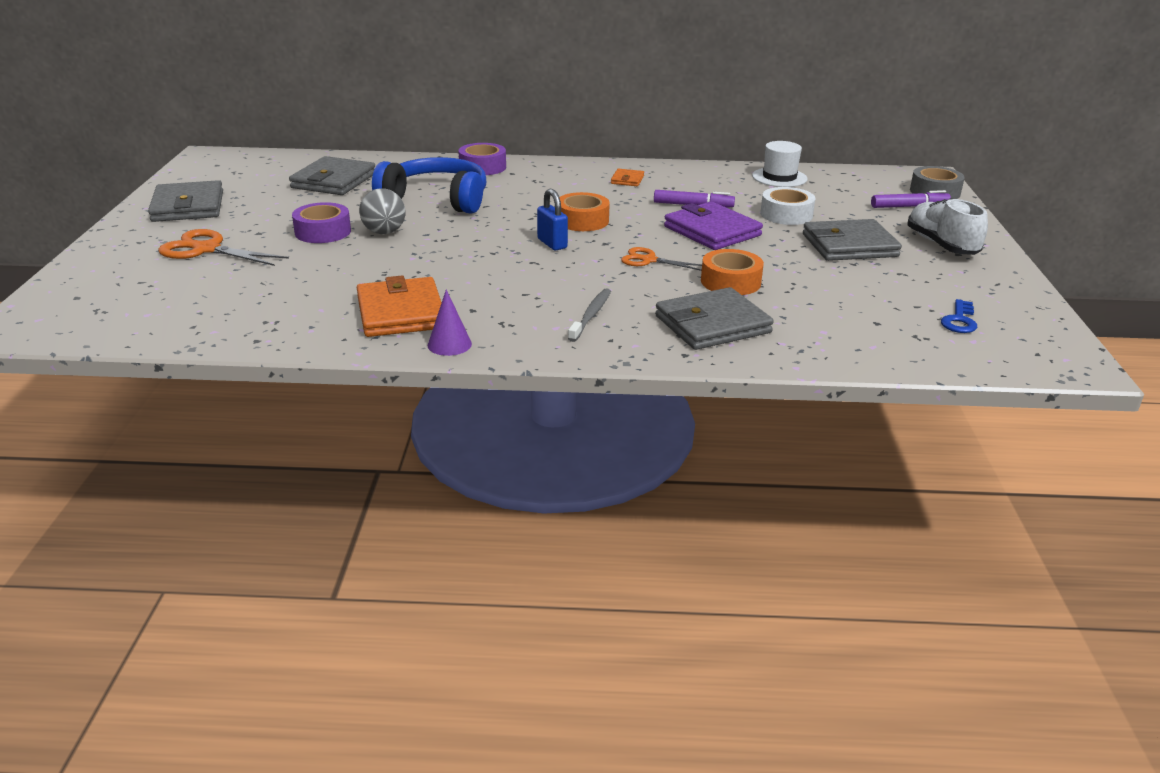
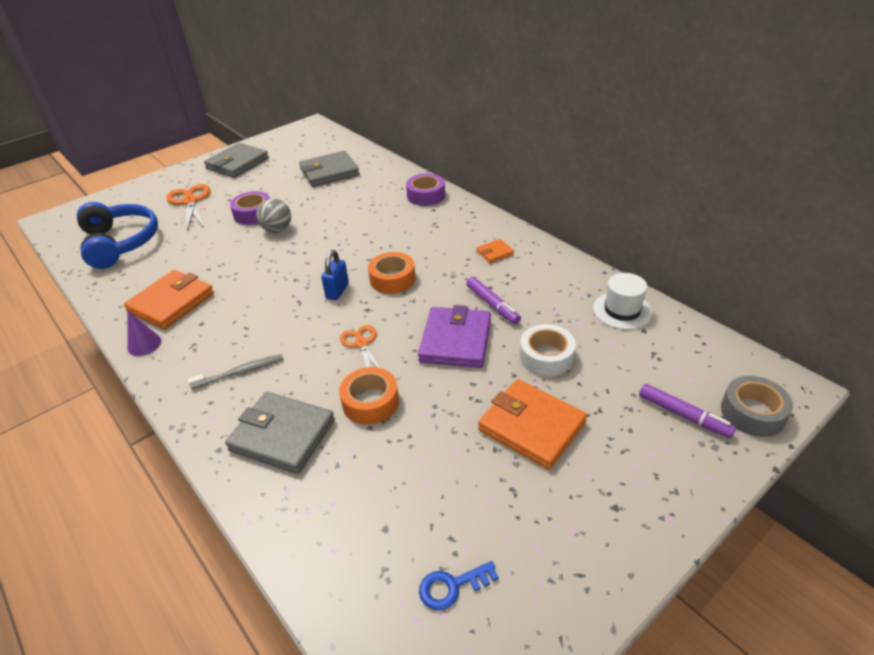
camera: 50 degrees right, 10 degrees up
(436, 200) = (349, 214): blue headphones -> blue headphones (120, 243)
(849, 245) = (531, 426): grey wallet -> orange wallet
(941, 245) = (620, 484): white shoe -> none

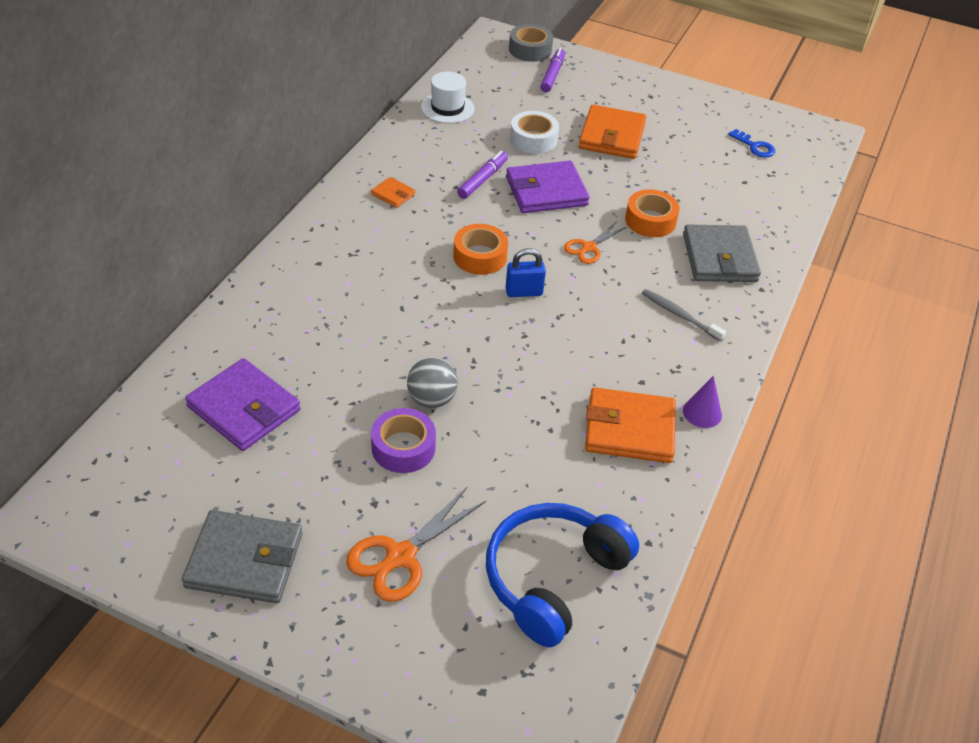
camera: 120 degrees left, 5 degrees up
(329, 172) = (244, 408): grey wallet -> purple wallet
(426, 195) = (284, 278): purple tape -> none

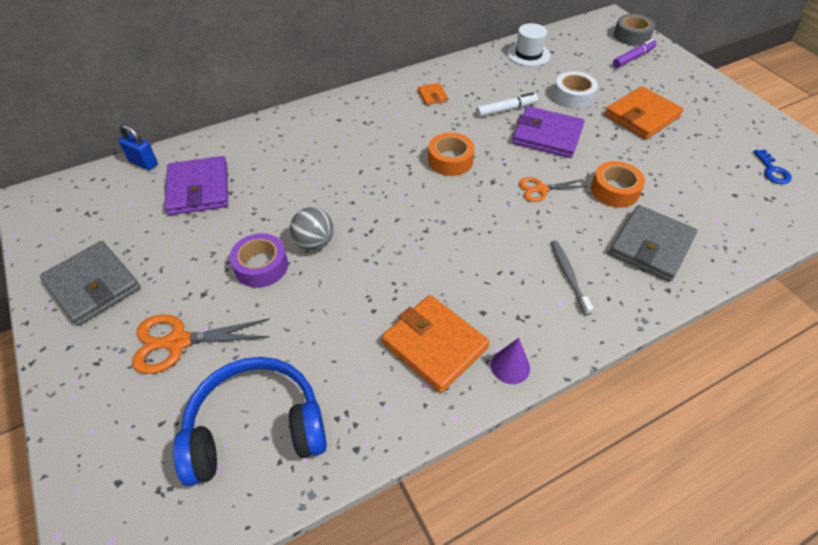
camera: 40 degrees right, 5 degrees up
(482, 180) = (506, 109): purple marker -> white marker
(524, 292) = (457, 199): blue padlock -> blue padlock (143, 163)

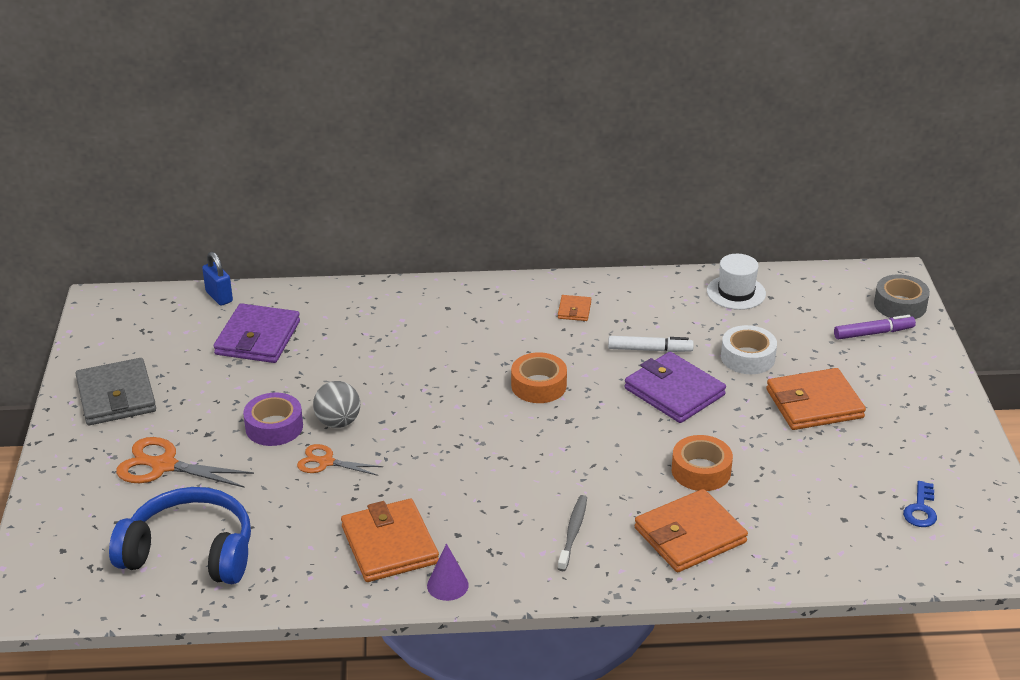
camera: 25 degrees right, 15 degrees down
(541, 189) = (616, 444): orange scissors -> orange scissors (326, 462)
(651, 246) = (689, 535): grey wallet -> orange wallet

